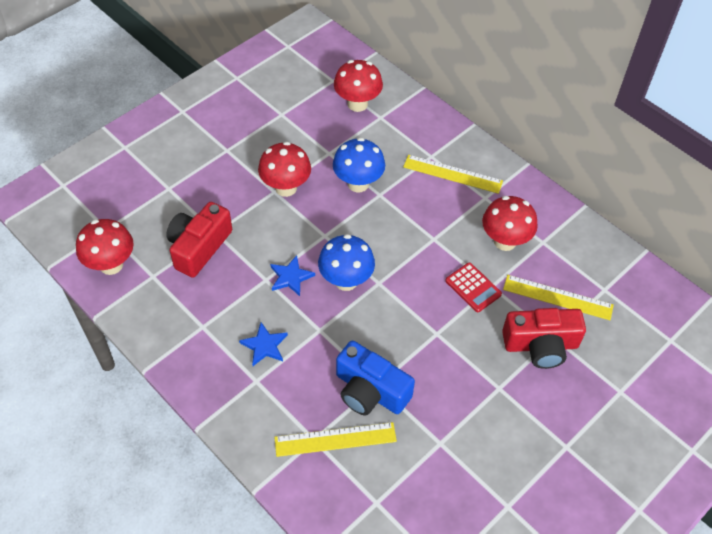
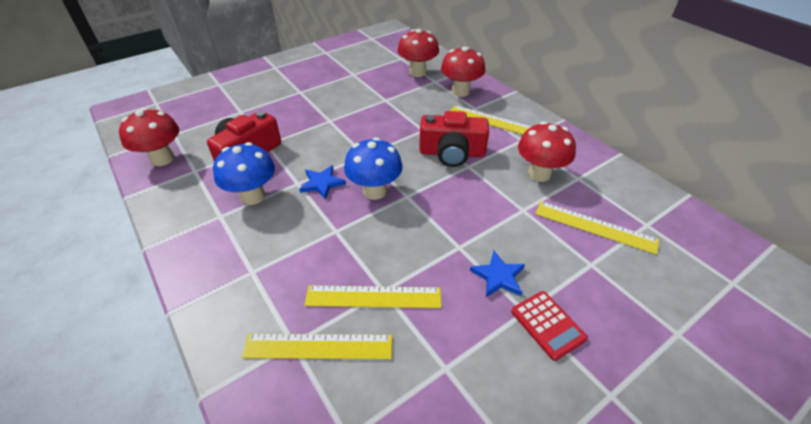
camera: 10 degrees right, 10 degrees down
(264, 346) = (274, 239): blue star -> blue star (498, 276)
(286, 188) = (340, 119): red mushroom -> red mushroom (460, 92)
(358, 183) = (405, 121): blue mushroom -> blue mushroom (253, 196)
(370, 391) = (373, 297): blue camera -> yellow ruler
(473, 287) = (503, 209): red calculator -> red calculator (548, 325)
(541, 345) = (576, 271): red camera -> red camera (452, 153)

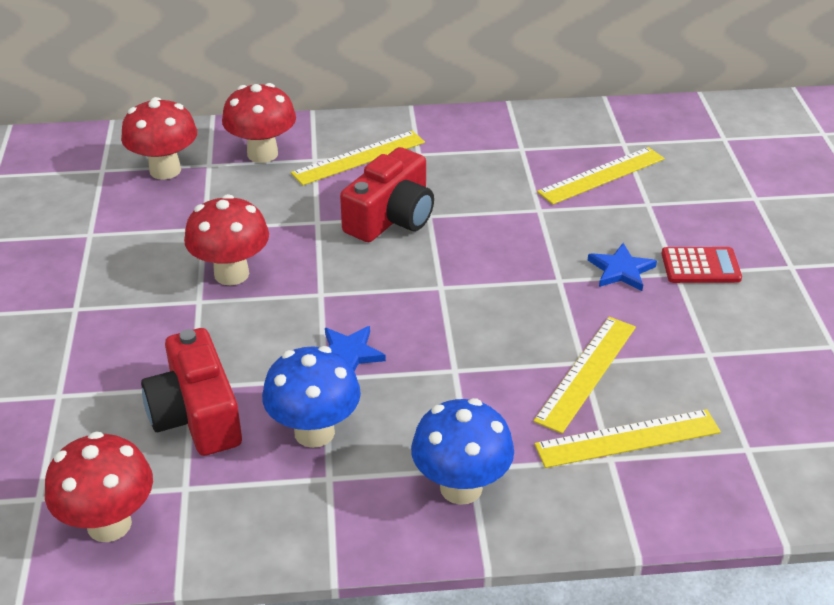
camera: 60 degrees left, 5 degrees down
(318, 346) = (627, 438): yellow ruler -> yellow ruler turned 45 degrees clockwise
(375, 191) = (408, 311): blue mushroom -> blue mushroom (461, 488)
(539, 174) = (491, 171): red mushroom -> red mushroom (231, 274)

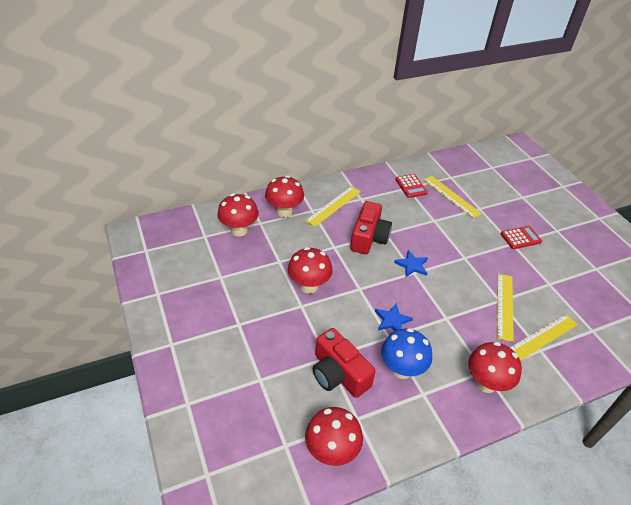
camera: 20 degrees left, 5 degrees up
(461, 488) = (486, 383): blue mushroom -> red mushroom
(530, 147) = (411, 186): none -> red calculator
(601, 175) = (451, 196): yellow ruler -> yellow ruler turned 75 degrees counterclockwise
(621, 270) = (488, 247): blue star -> blue star (412, 265)

